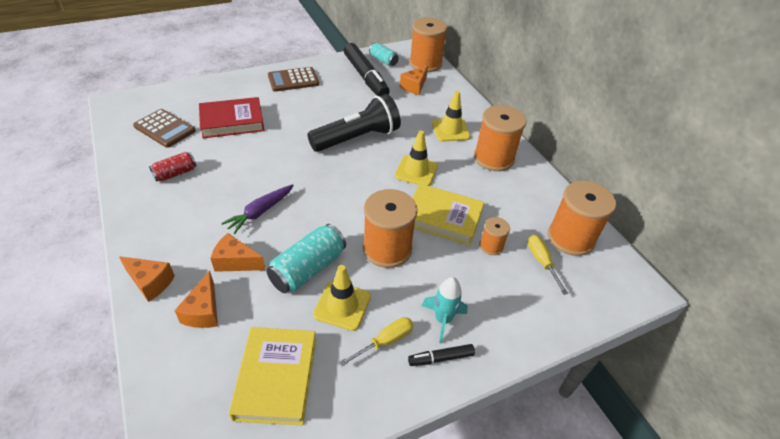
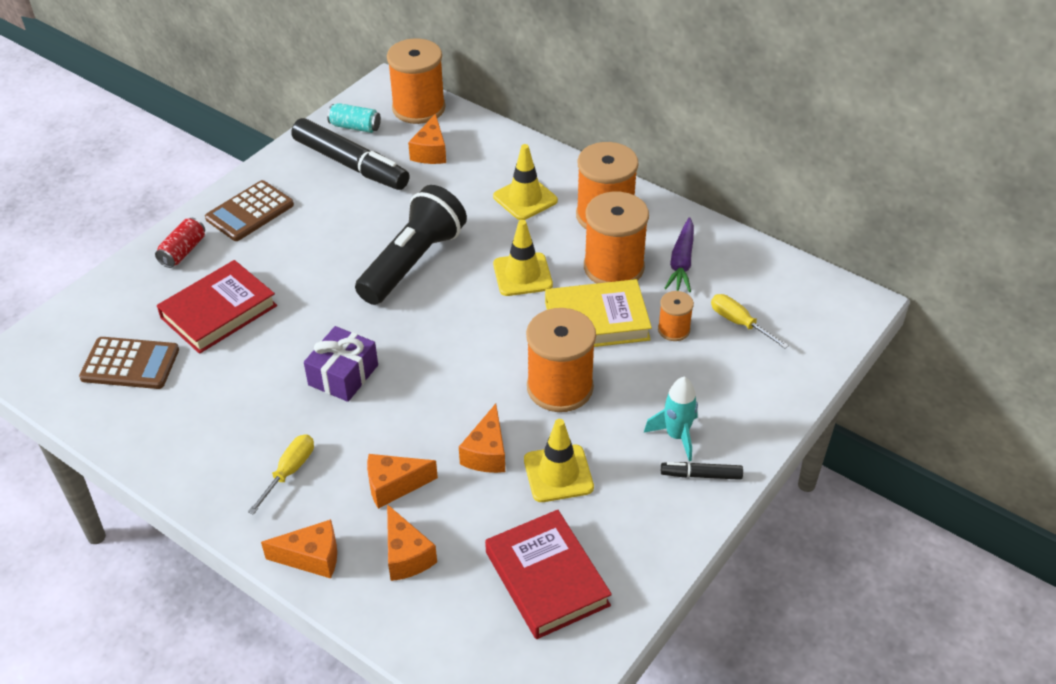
camera: 25 degrees left, 0 degrees up
(175, 173) = (210, 417): red can -> red can (183, 251)
(260, 212) = (370, 415): purple carrot -> purple carrot (681, 262)
(265, 182) = (343, 375): none -> purple gift
(276, 378) = (546, 578): yellow book -> red book
(308, 269) = (486, 453): turquoise can -> orange cheese
(386, 341) = (633, 486): yellow screwdriver -> yellow screwdriver (290, 471)
(441, 358) = (701, 475): black marker -> black marker turned 45 degrees clockwise
(570, 238) = (754, 280): orange spool -> orange spool (613, 267)

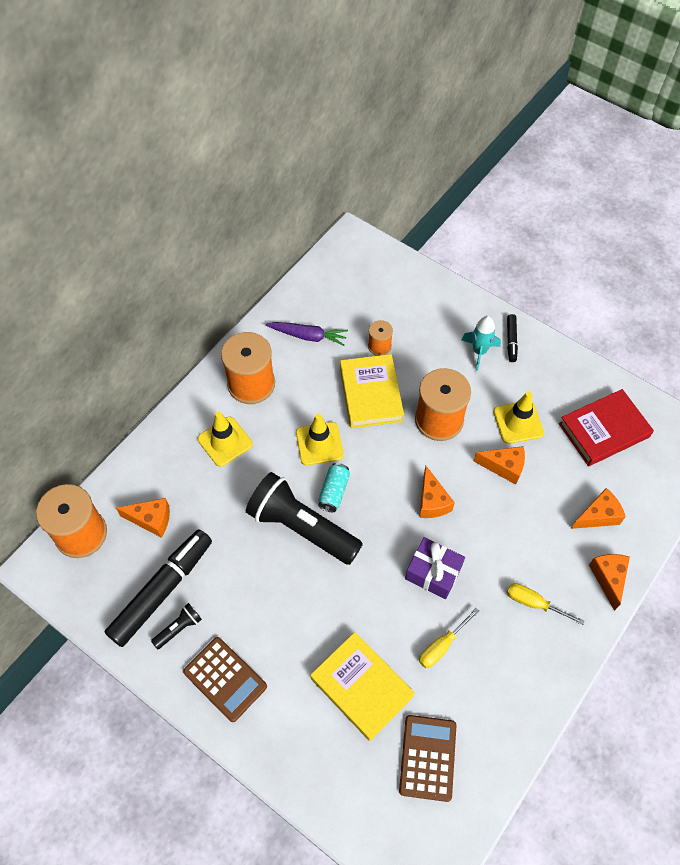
camera: 90 degrees left, 15 degrees up
(183, 251) = (279, 736): red can -> none
(218, 311) = (361, 687): red book -> yellow book
(308, 178) = (179, 628): none -> black flashlight
(355, 127) = (103, 591): turquoise can -> turquoise can (334, 491)
(394, 486) = (539, 527): orange cheese -> orange cheese (432, 501)
(613, 267) = (312, 380): orange spool -> none
(738, 322) = (372, 307): yellow screwdriver -> yellow screwdriver (441, 646)

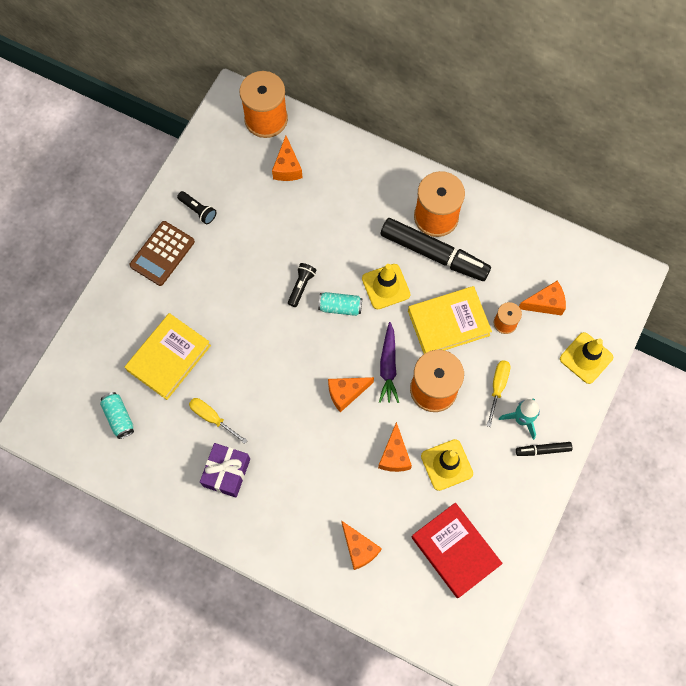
camera: 80 degrees right, 10 degrees up
(162, 590) = (227, 190): black marker -> black marker (434, 254)
(225, 441) = (372, 208): yellow traffic cone -> yellow traffic cone (586, 358)
(301, 527) = (301, 286): black flashlight -> black flashlight, size x0.42
(308, 336) = (501, 256): purple carrot -> purple carrot (388, 366)
(427, 757) = (119, 417): brown calculator -> turquoise can
(433, 573) = (277, 403): purple gift -> purple gift (226, 472)
(533, 603) = (262, 493): yellow screwdriver -> yellow screwdriver (498, 386)
(608, 578) = (297, 561): orange cheese -> orange cheese (545, 303)

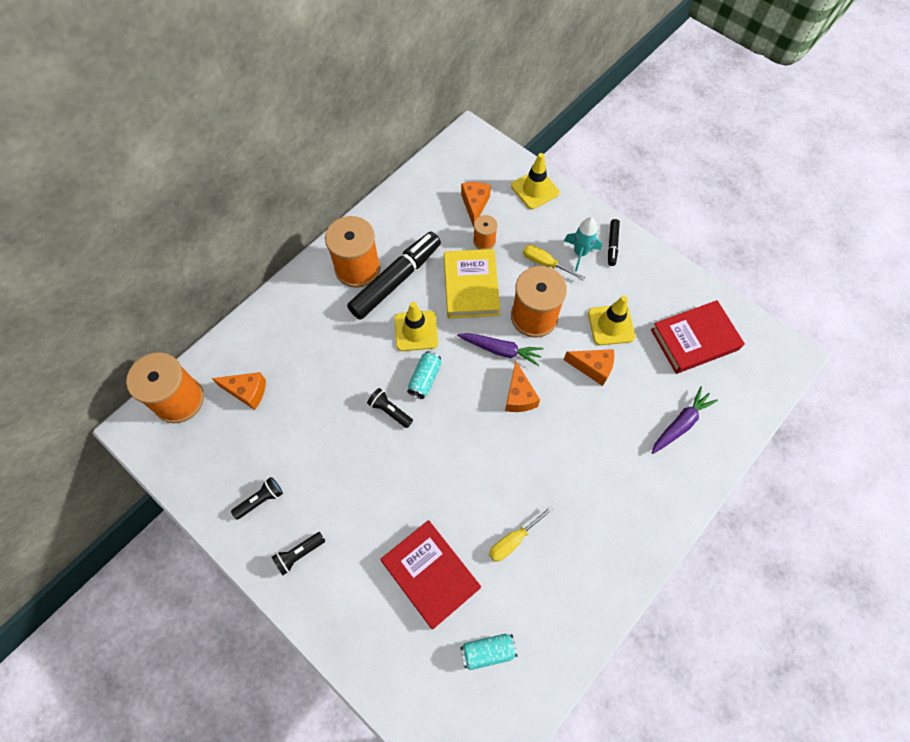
camera: 75 degrees left, 5 degrees down
(162, 253) = (299, 554): brown calculator -> black flashlight
(169, 358) = (430, 574): yellow book -> red book
(226, 472) = (578, 538): purple gift -> none
(359, 548) = (680, 423): orange cheese -> purple carrot

